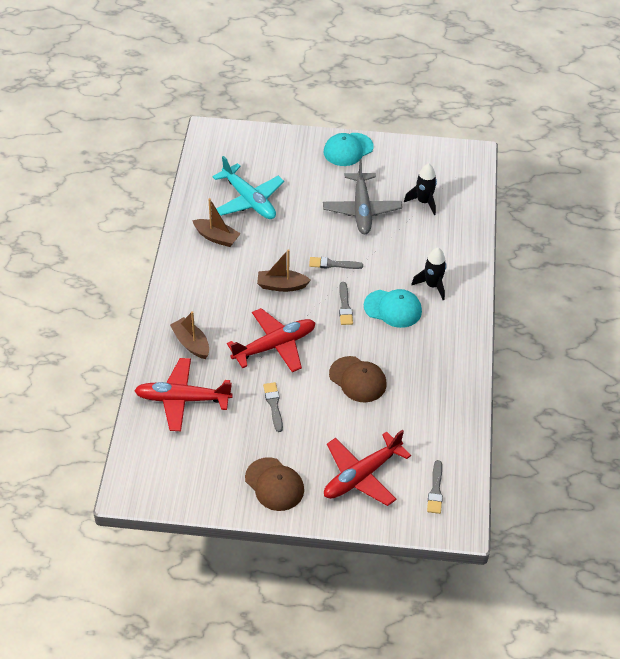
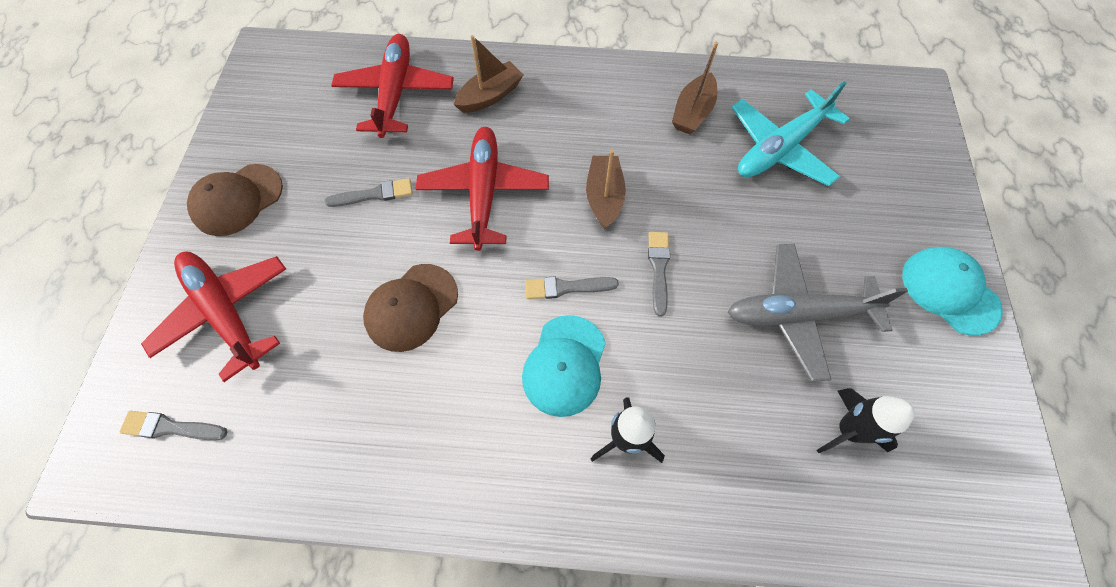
camera: 90 degrees right, 15 degrees up
(275, 346) = (484, 192): red plane -> red plane turned 150 degrees counterclockwise

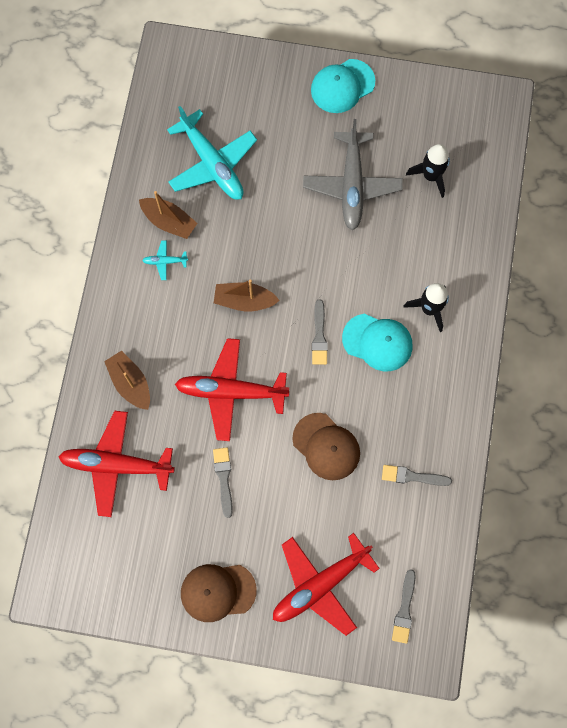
camera: 85 degrees left, 10 degrees up
(237, 200) = (217, 591): brown cap -> brown cap turned 120 degrees clockwise
(641, 113) = (165, 261): none -> turquoise plane
(658, 268) = (309, 270): grey brush -> grey brush (412, 476)

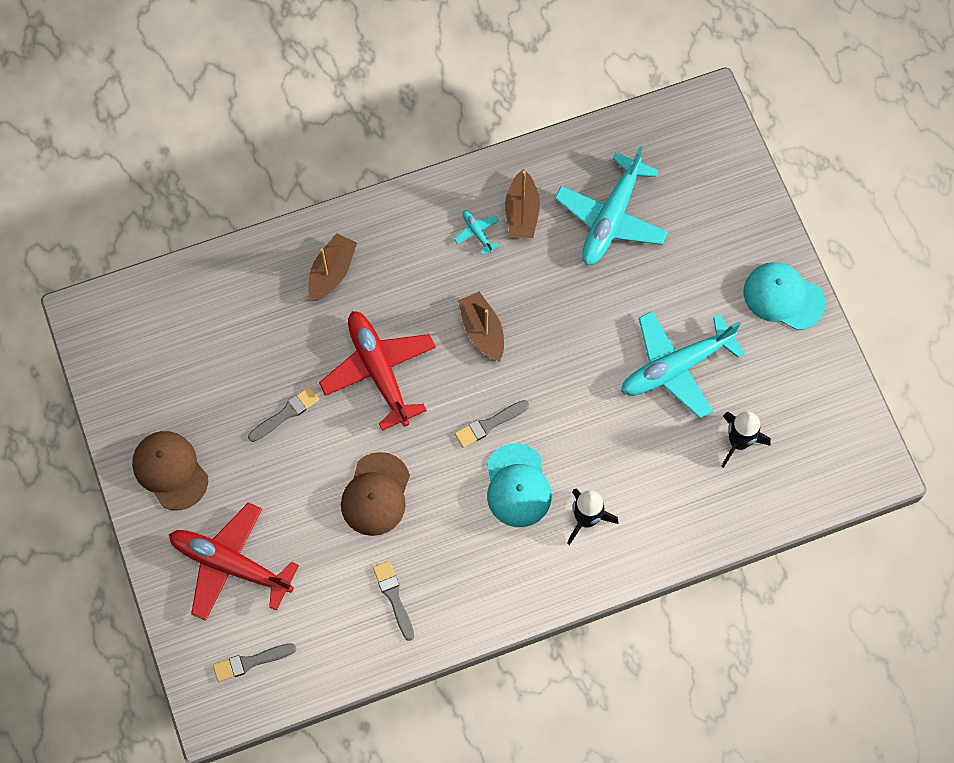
camera: 60 degrees right, 5 degrees down
(116, 465) = (242, 306): red plane -> none
(352, 185) = (675, 367): grey plane -> turquoise plane

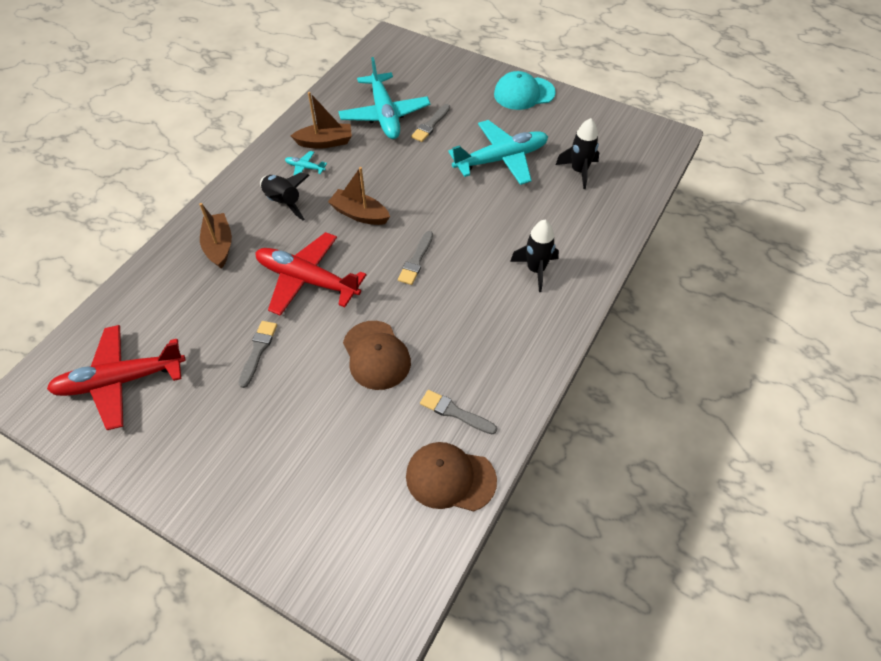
camera: 40 degrees left, 15 degrees down
(170, 470) = (189, 455): brown cap -> brown cap (450, 478)
(230, 564) = (301, 487): red plane -> red plane (120, 381)
(250, 662) = (384, 550): grey brush -> grey brush (430, 125)
(424, 262) = (283, 202): none -> black rocket
(517, 486) = (471, 282): turquoise cap -> none
(522, 212) = (325, 142): brown boat -> brown boat turned 60 degrees counterclockwise
(675, 367) = (501, 159): turquoise plane -> turquoise plane turned 135 degrees counterclockwise

